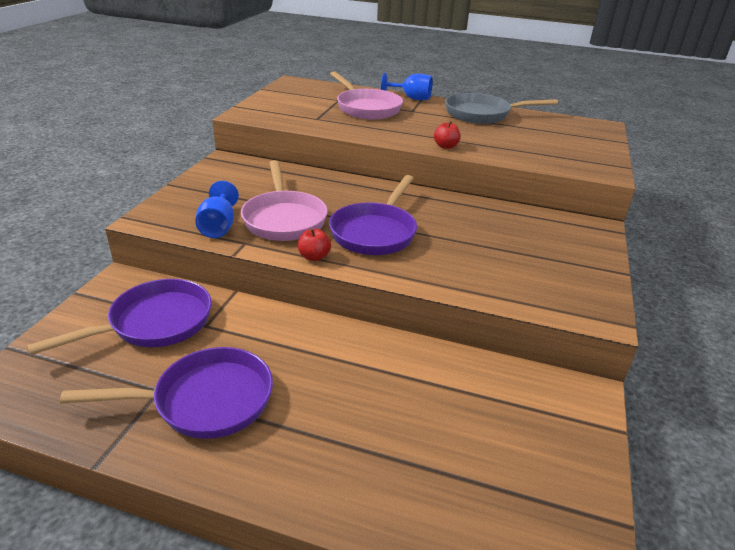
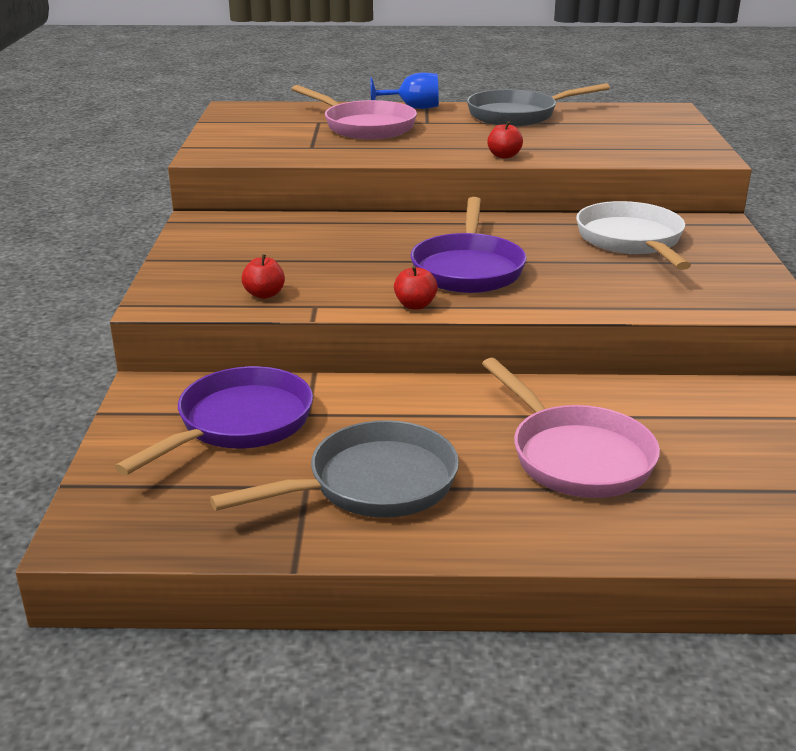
camera: 15 degrees left, 5 degrees down
(205, 400) = (373, 484): purple pan -> grey pan
(218, 226) = (264, 294): blue goblet -> red apple
(284, 219) = (342, 273): pink pan -> pink pan (576, 456)
(516, 230) = (631, 241): none -> white pan

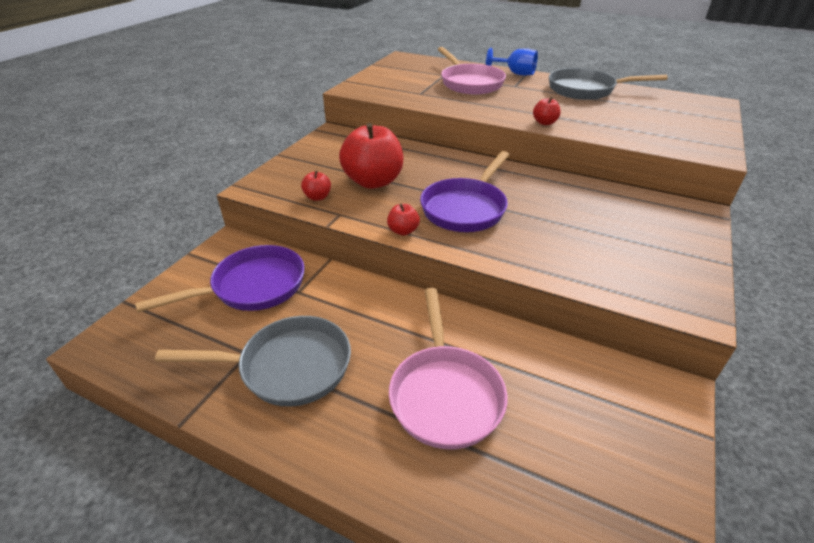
camera: 25 degrees right, 10 degrees up
(322, 264) = (373, 181): none -> red apple
(631, 241) = (611, 212): white pan -> none

